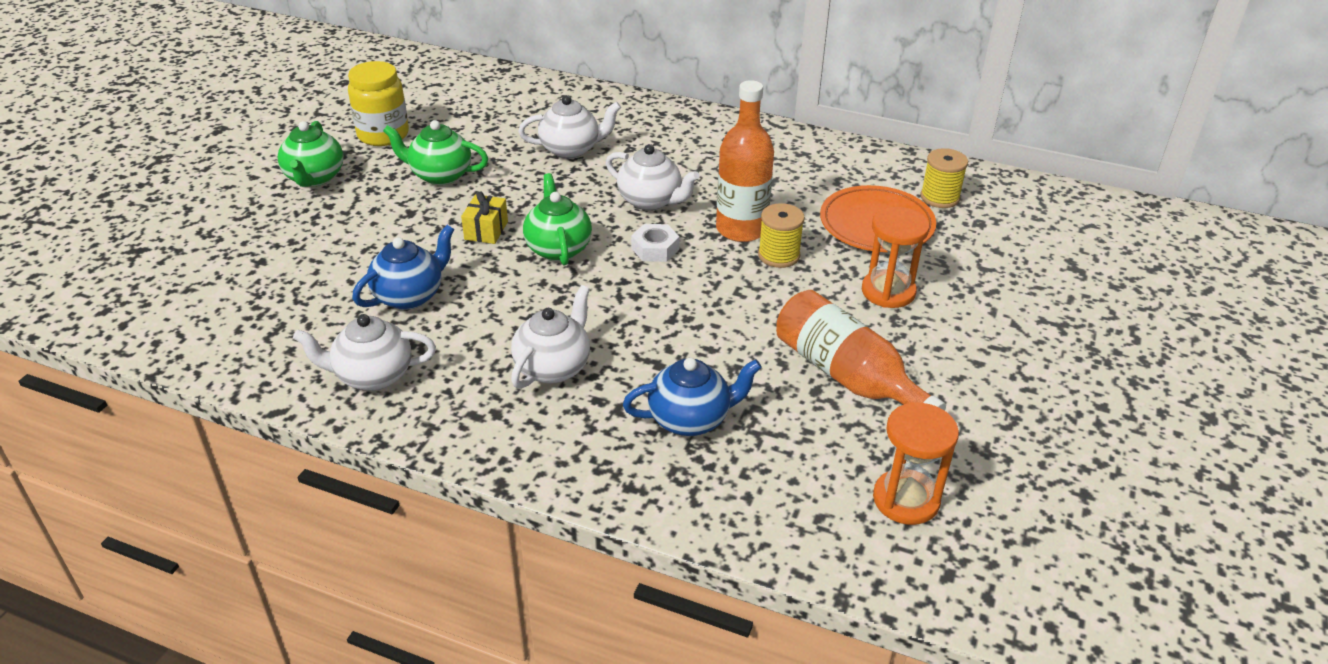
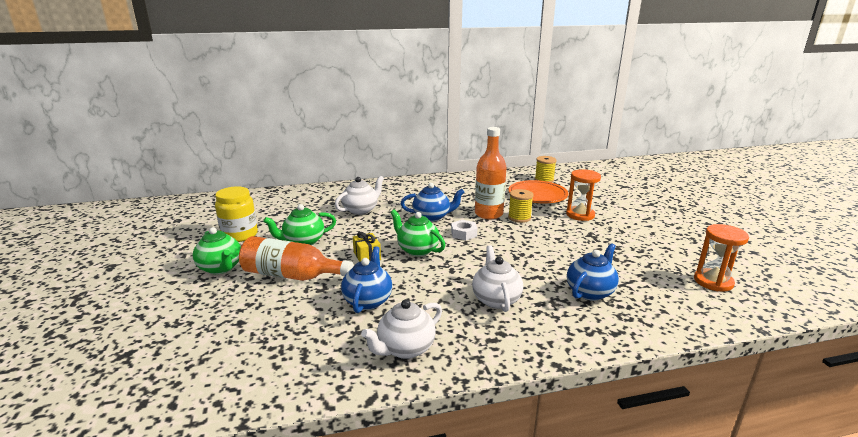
camera: 35 degrees left, 15 degrees down
(650, 201) = (432, 217): white teapot -> blue teapot
(847, 376) = (617, 248): orange bottle -> orange bottle (292, 275)

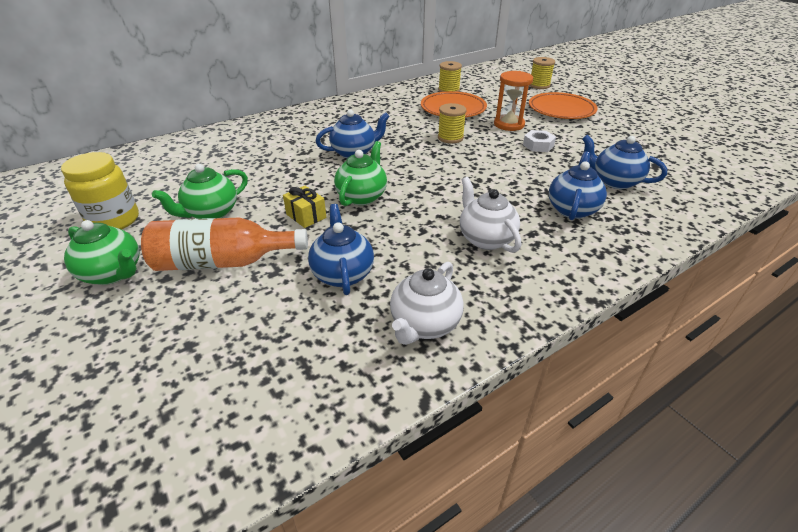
camera: 20 degrees left, 15 degrees up
(361, 210) = (262, 158): white teapot -> none
(417, 250) = (362, 196): green teapot -> green teapot turned 90 degrees clockwise
(463, 234) = (402, 167): white nut -> white nut (538, 145)
(488, 214) = (415, 138): orange bottle -> none
(633, 186) = (539, 85): none -> yellow spool
(640, 210) = (561, 110): none -> orange plate
(649, 277) = (614, 181): none -> blue teapot
(713, 282) = (671, 174): orange hourglass -> none

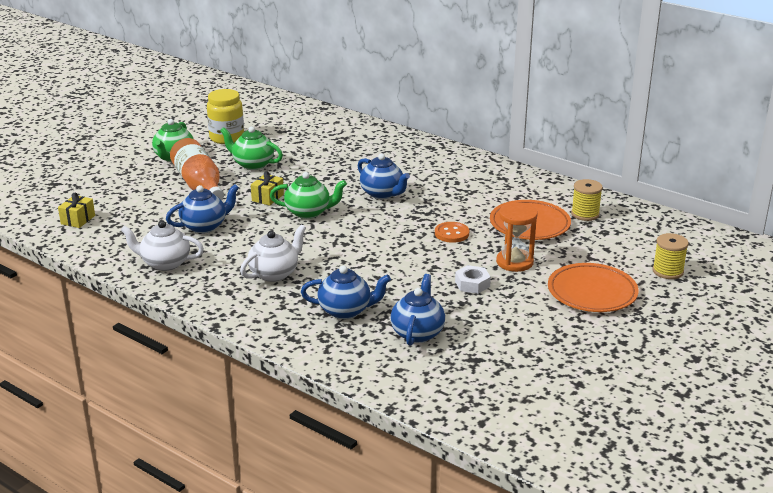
camera: 70 degrees right, 10 degrees down
(217, 417) = (78, 220): none -> yellow gift
(450, 138) = (451, 233): yellow spool -> orange button

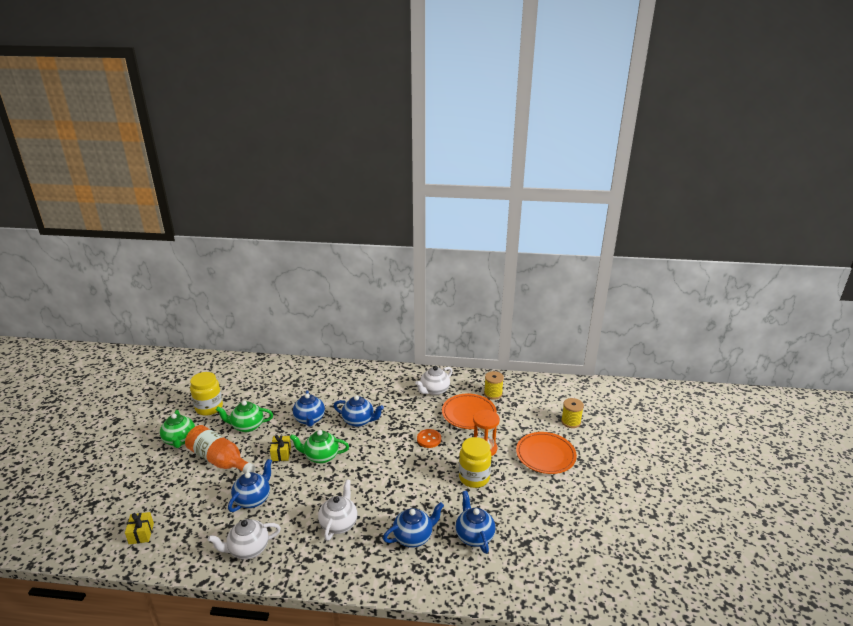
camera: 30 degrees left, 0 degrees up
(308, 212) = (321, 456): green teapot -> green teapot turned 150 degrees counterclockwise
(326, 177) = (310, 419): none -> blue teapot
(472, 284) = (474, 477): white nut -> yellow jar
(507, 190) = (434, 390): none -> white teapot

